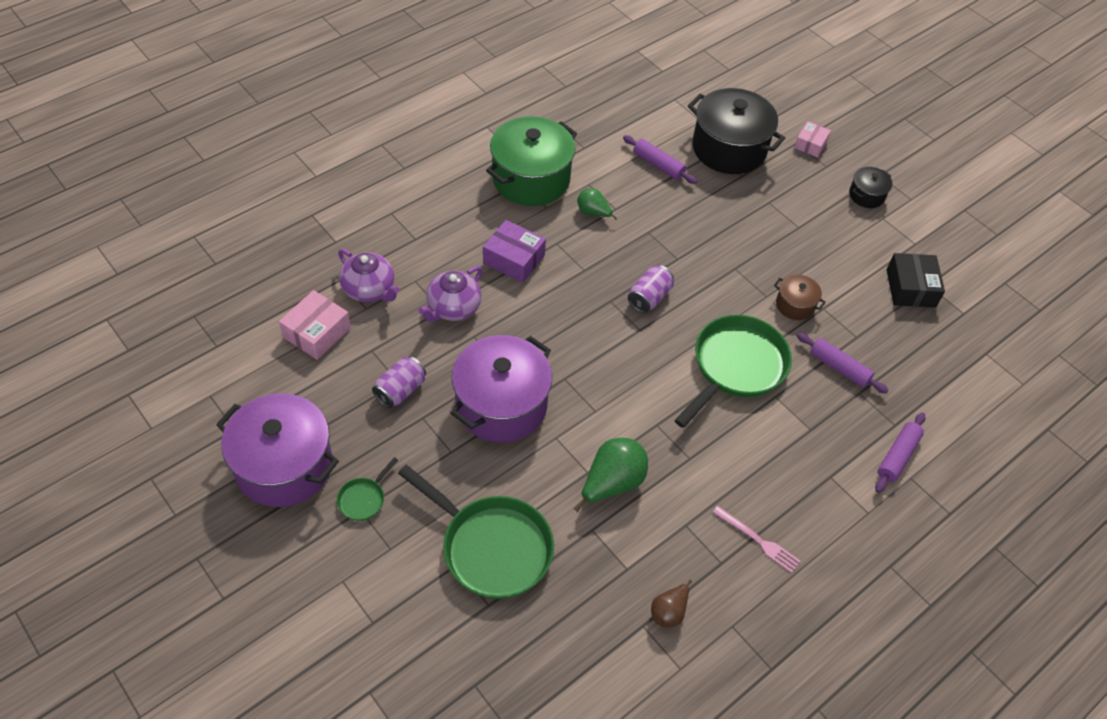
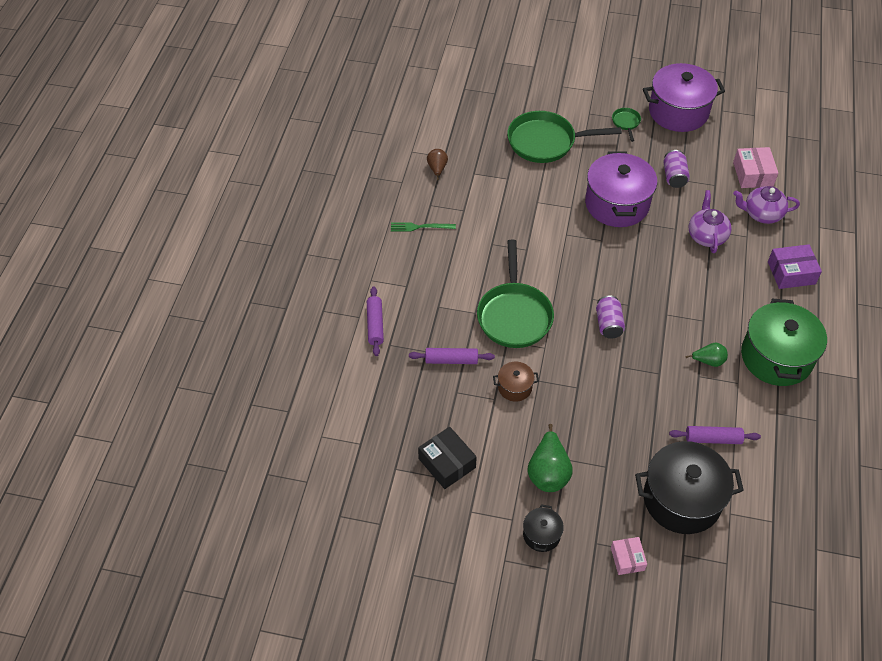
camera: 145 degrees right, 0 degrees up
(513, 259) = (713, 290): purple box -> purple box (791, 273)
(611, 483) = (519, 205): green pear -> green pear (548, 472)
(758, 540) = (420, 227): pink fork -> green fork

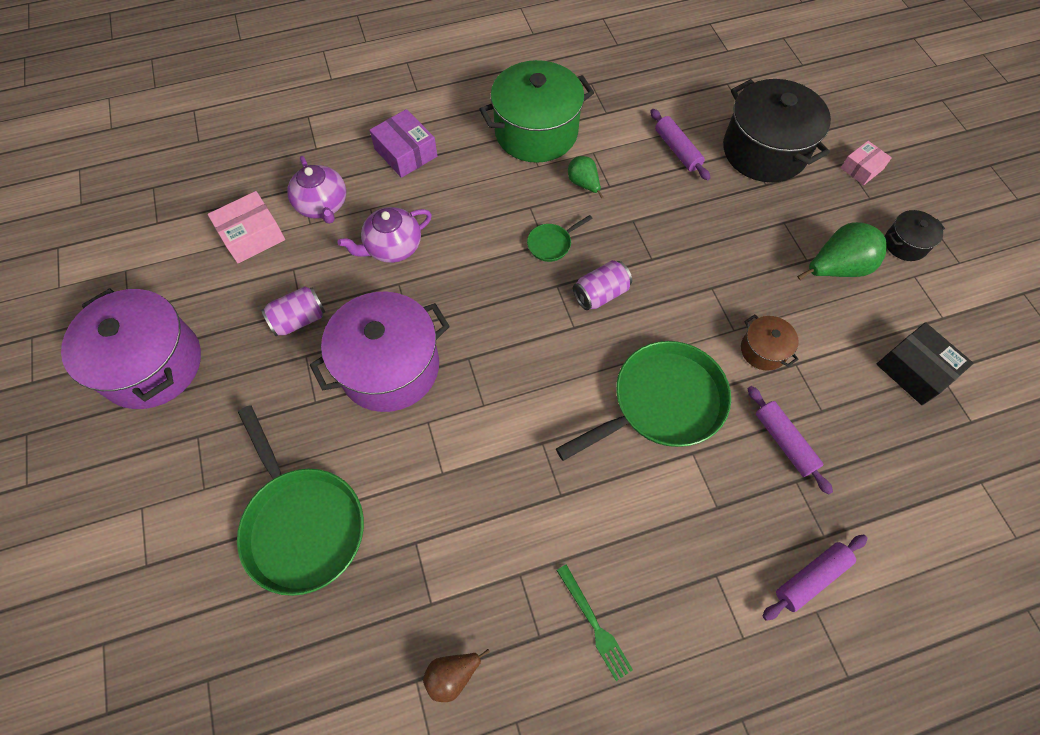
camera: 120 degrees left, 10 degrees up
(447, 463) = (915, 370): black box -> black box turned 60 degrees counterclockwise
(626, 123) = (206, 425): green pan -> green pan (551, 244)

